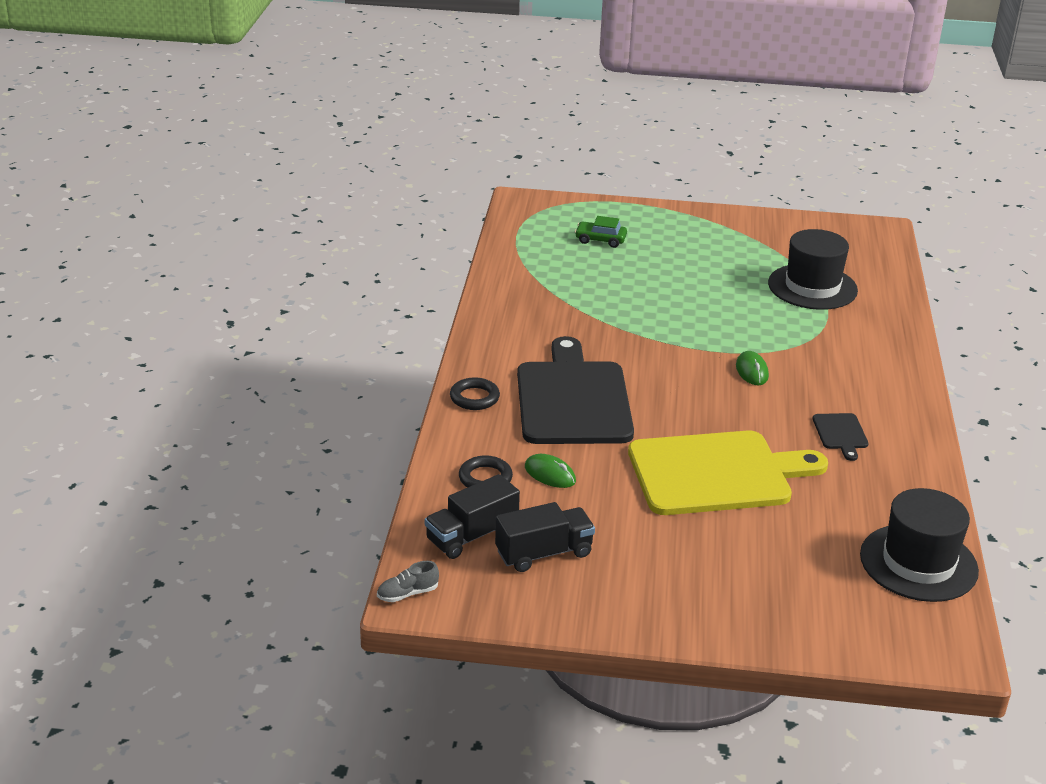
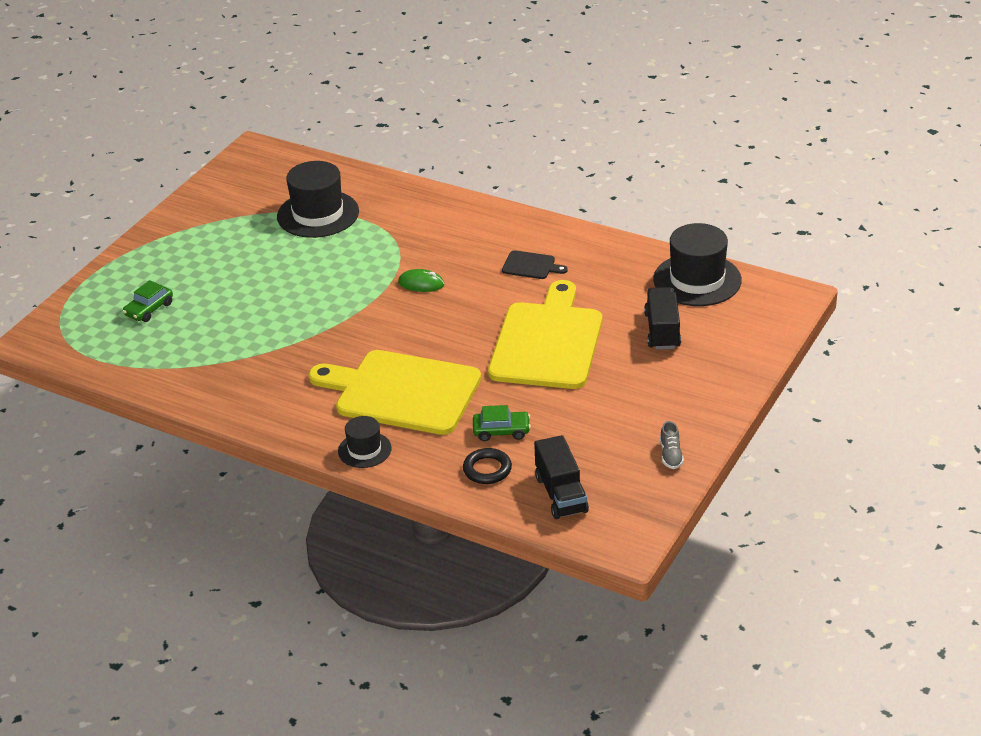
camera: 65 degrees left, 5 degrees up
(407, 593) = (618, 546): grey shoe -> grey shoe (671, 455)
(474, 398) = (364, 450): black ring -> black hat
(544, 553) = (602, 459): black truck -> black truck (662, 331)
(550, 474) = (501, 431): green mouse -> green car
(573, 399) = (402, 392): black cutting board -> yellow cutting board

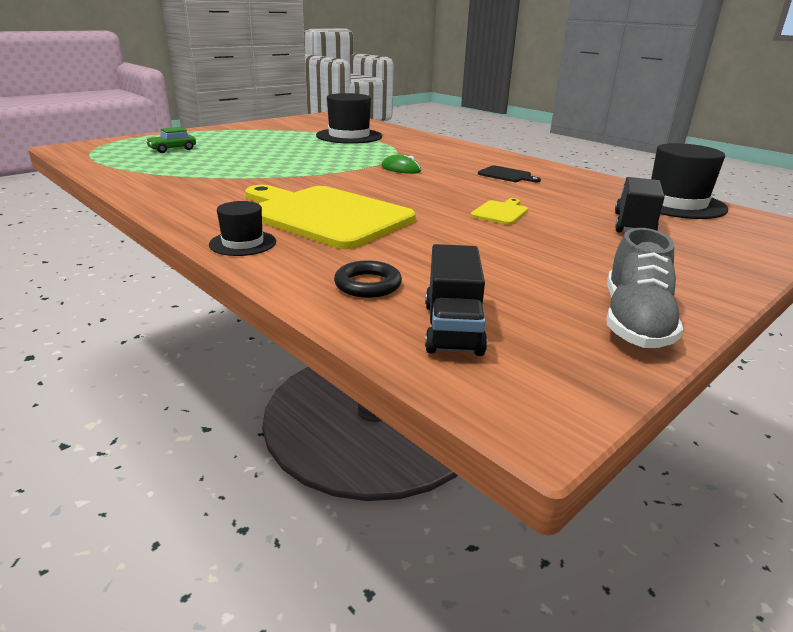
camera: 15 degrees right, 10 degrees down
(501, 431) = (410, 258): green car -> none
(547, 342) = (500, 212): yellow cutting board -> yellow cutting board, size x0.41
(671, 455) = (634, 322): grey shoe -> grey shoe, size x1.99

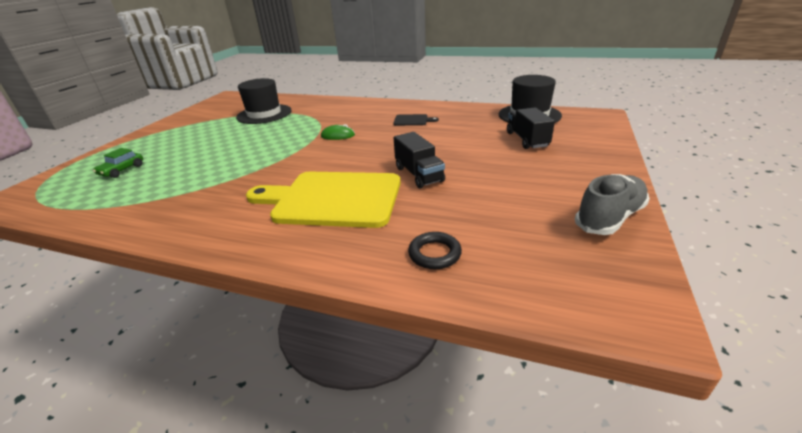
camera: 25 degrees left, 5 degrees up
(243, 243) = (299, 251): black hat -> none
(452, 328) = (527, 269): black truck -> black truck (419, 174)
(500, 212) = (444, 155): yellow cutting board -> none
(634, 322) = (609, 218): grey shoe -> grey shoe turned 120 degrees counterclockwise

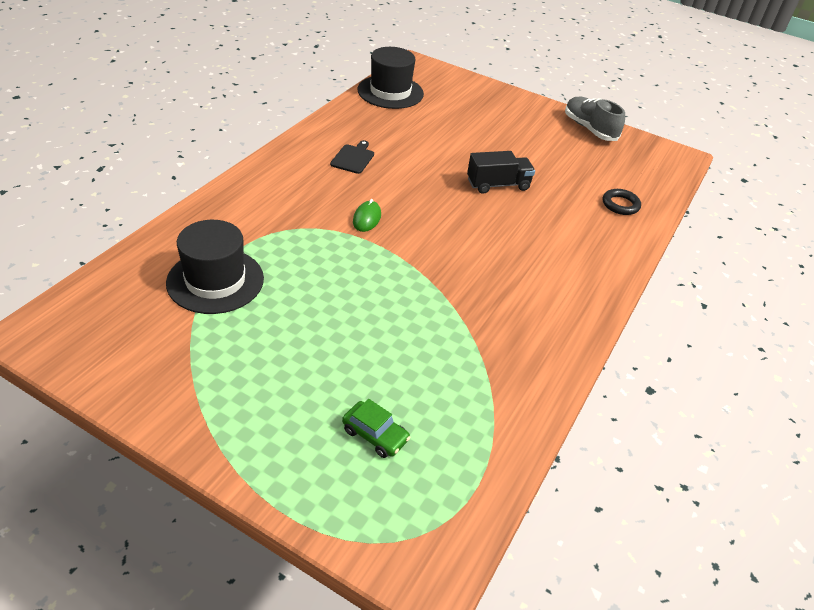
camera: 85 degrees left, 10 degrees up
(332, 199) = (529, 240): yellow cutting board -> none
(527, 140) = (451, 113): black truck -> none

